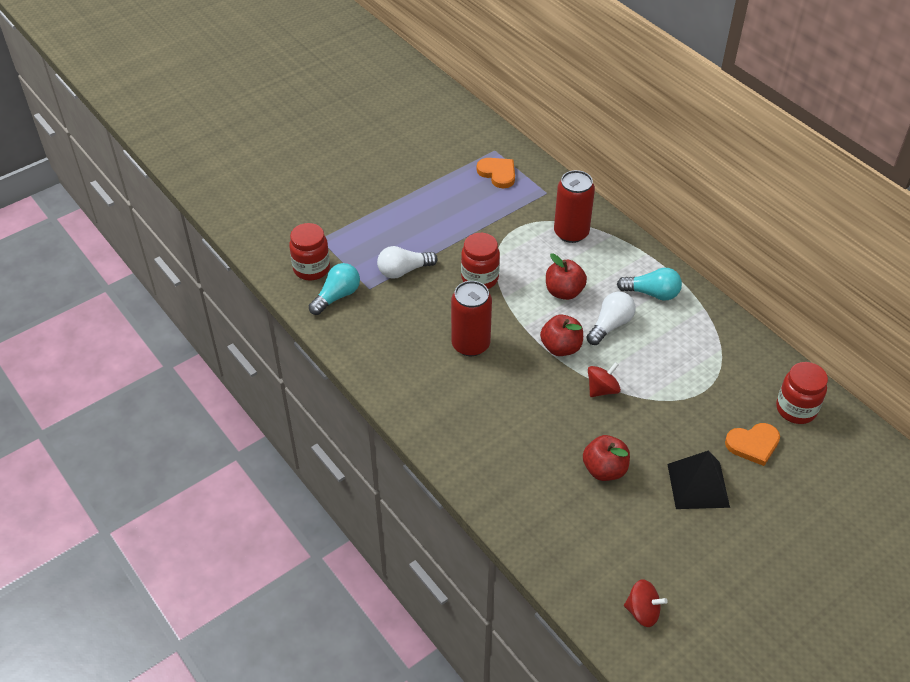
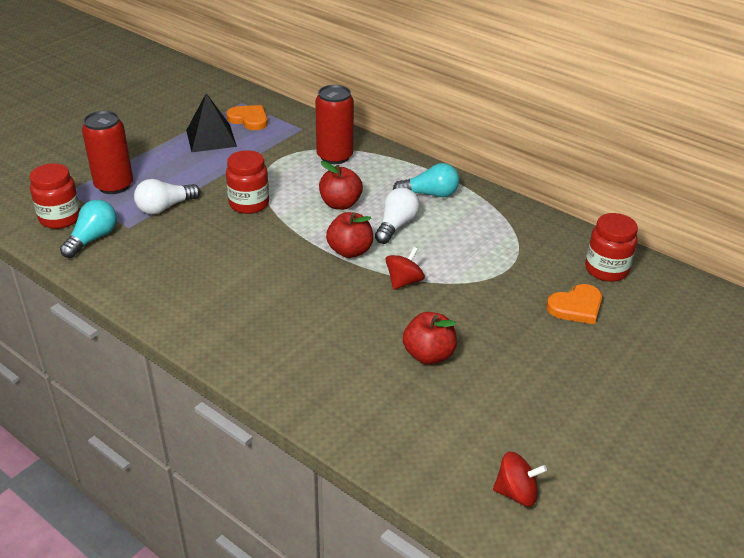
camera: 15 degrees left, 10 degrees down
(470, 344) = (251, 261): red can -> red can (114, 185)
(698, 485) = (533, 353): black pyramid -> black pyramid (211, 138)

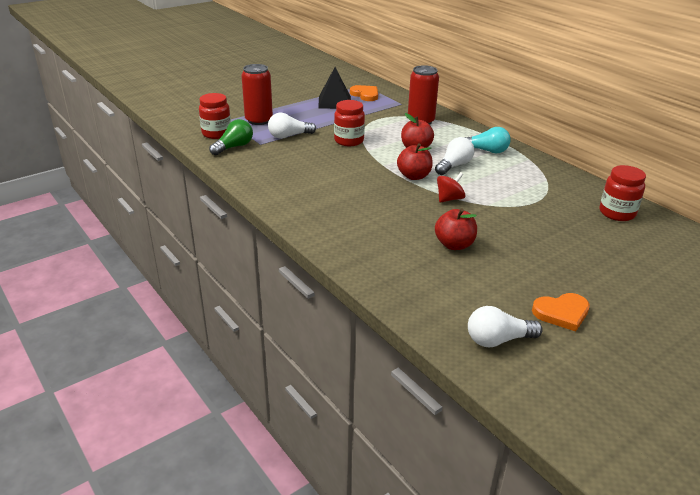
camera: 15 degrees right, 5 degrees down
(93, 239) = (234, 147): turquoise light bulb -> green light bulb
(516, 492) = (498, 340): red spinning top -> white light bulb
(576, 307) = (584, 232): orange heart -> orange heart (561, 313)

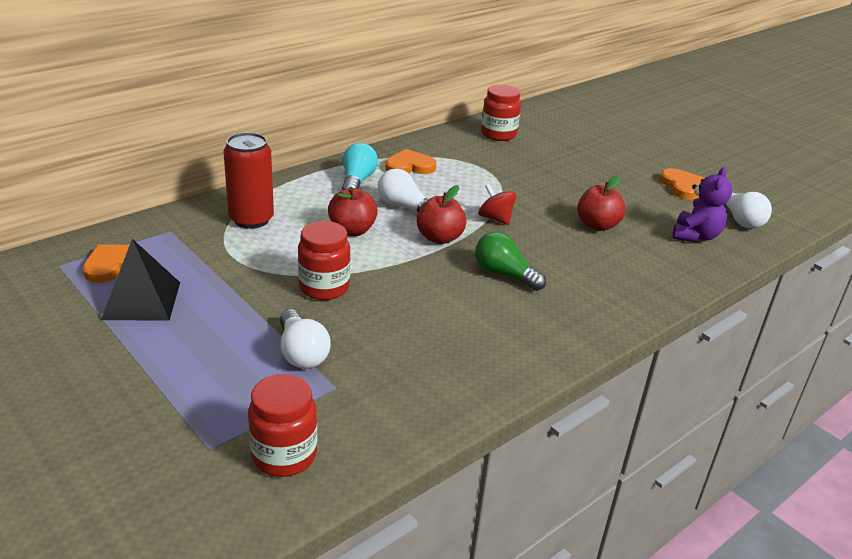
camera: 95 degrees left, 0 degrees up
(234, 147) = (351, 422): green light bulb -> green light bulb (504, 274)
(259, 120) = (219, 397): red can -> none
(451, 299) = (695, 236): none -> purple teddy bear
(522, 170) = (410, 166): none -> orange heart

